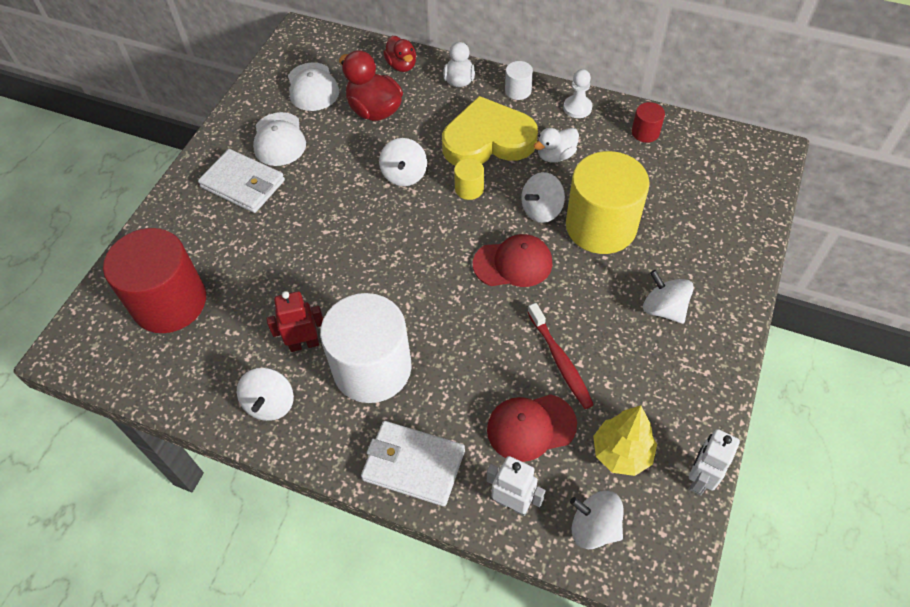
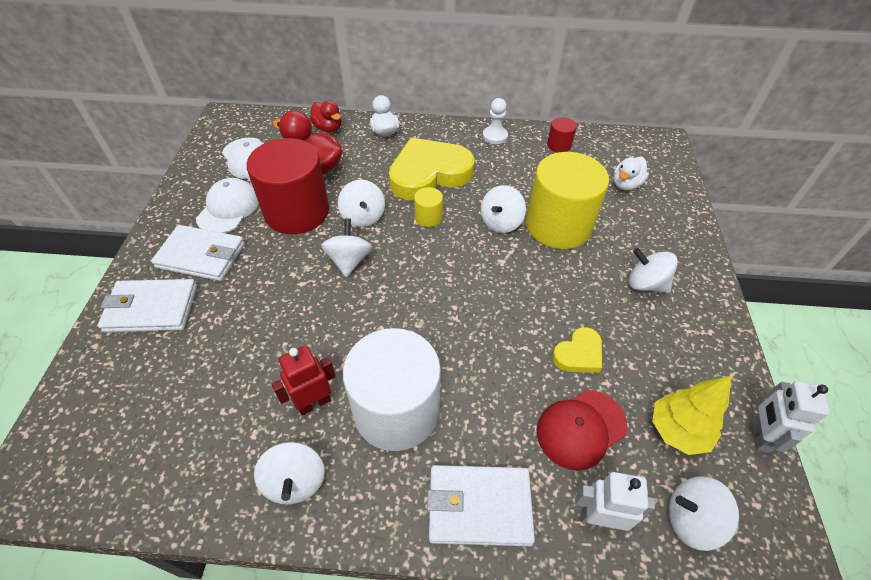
camera: 20 degrees left, 5 degrees down
(169, 302) = (146, 395): red cylinder -> red cylinder (297, 211)
(189, 226) = (151, 308): none -> white wallet
(279, 139) = (228, 208): white cap -> white cap turned 135 degrees counterclockwise
(376, 218) = (349, 261): none -> white spinning top
(513, 263) = (495, 274): red cap -> none
(518, 91) = (439, 131): white cylinder -> none
(555, 155) = (493, 176): white duck -> white duck (626, 184)
(560, 361) = (578, 354): red toothbrush -> yellow heart

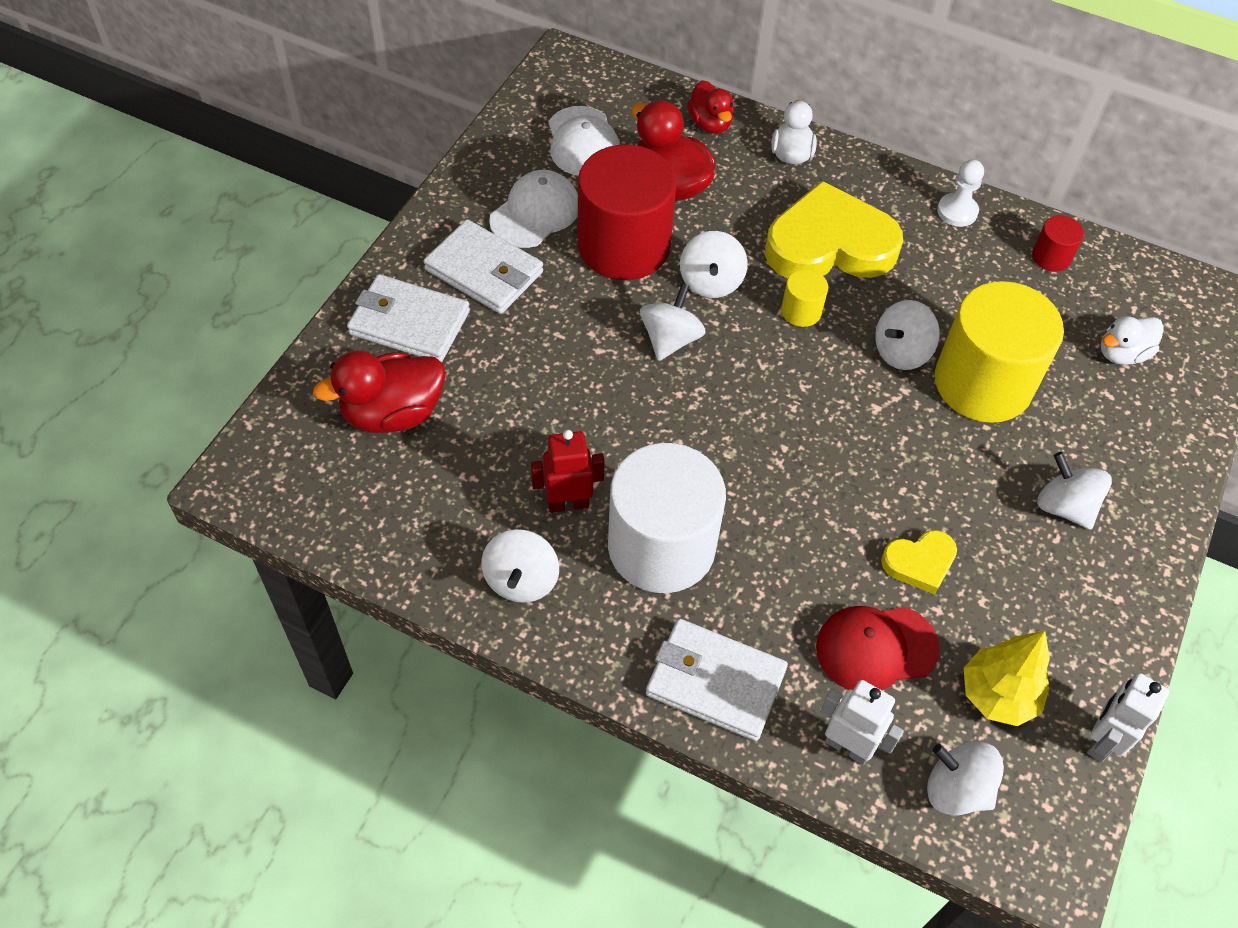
camera: 20 degrees right, 5 degrees up
(152, 381) = (392, 413): none -> red duck

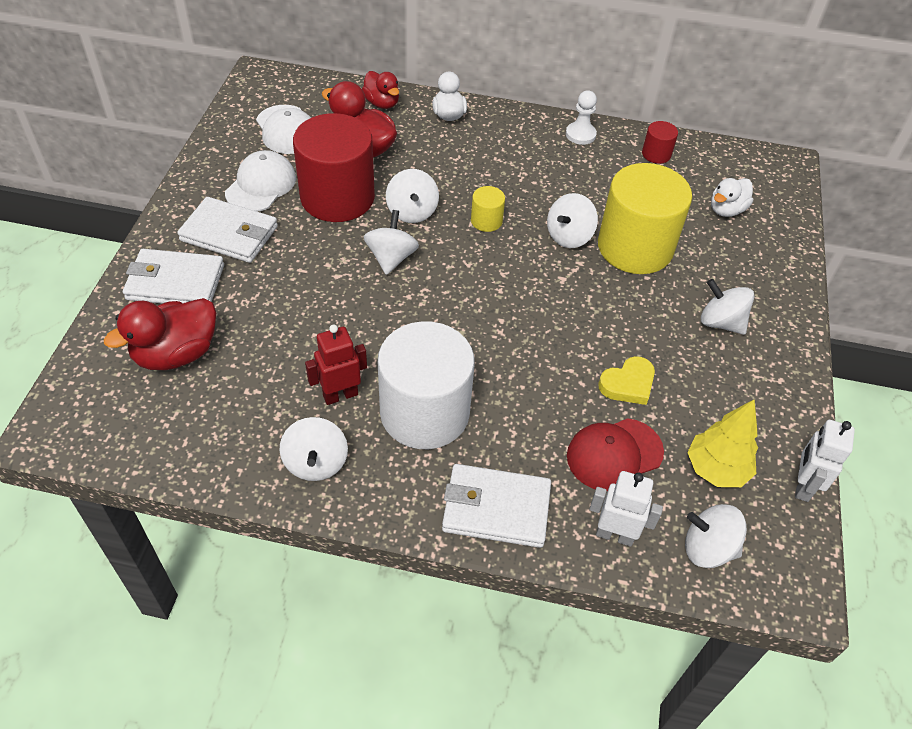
camera: 15 degrees left, 5 degrees down
(829, 244) = (494, 171): yellow heart -> none

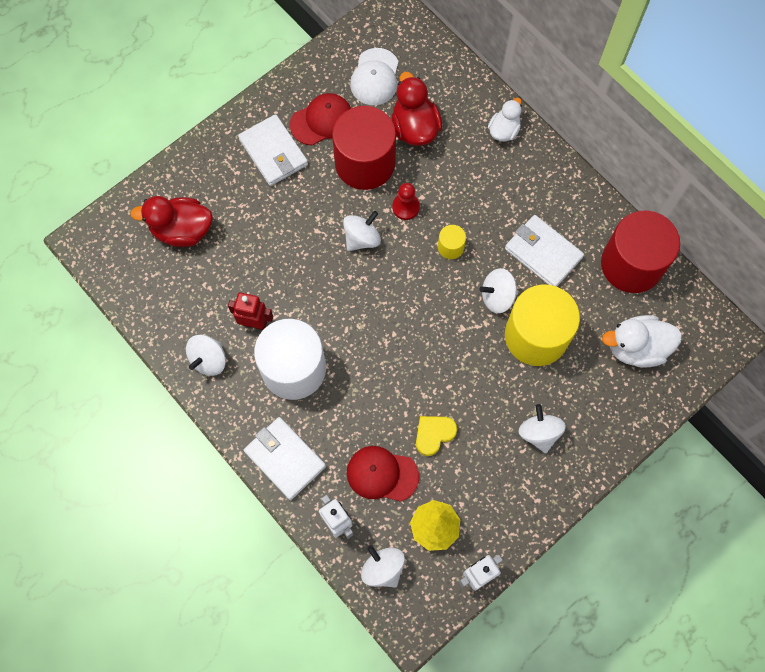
camera: 40 degrees right, 20 degrees up
(175, 282) = (215, 173): white wallet -> white wallet (543, 253)
(261, 185) = (322, 120): white cap -> red cap
(382, 103) = (463, 89): red duck -> none
(412, 212) = (405, 207): white spinning top -> red pawn
(580, 134) = (589, 210): white pawn -> none
(628, 384) = (434, 434): yellow heart -> yellow heart turned 135 degrees clockwise
(656, 154) = (631, 264): red cylinder -> red cylinder, size x2.35
(726, 210) = (636, 348): white duck -> white duck, size x1.58

